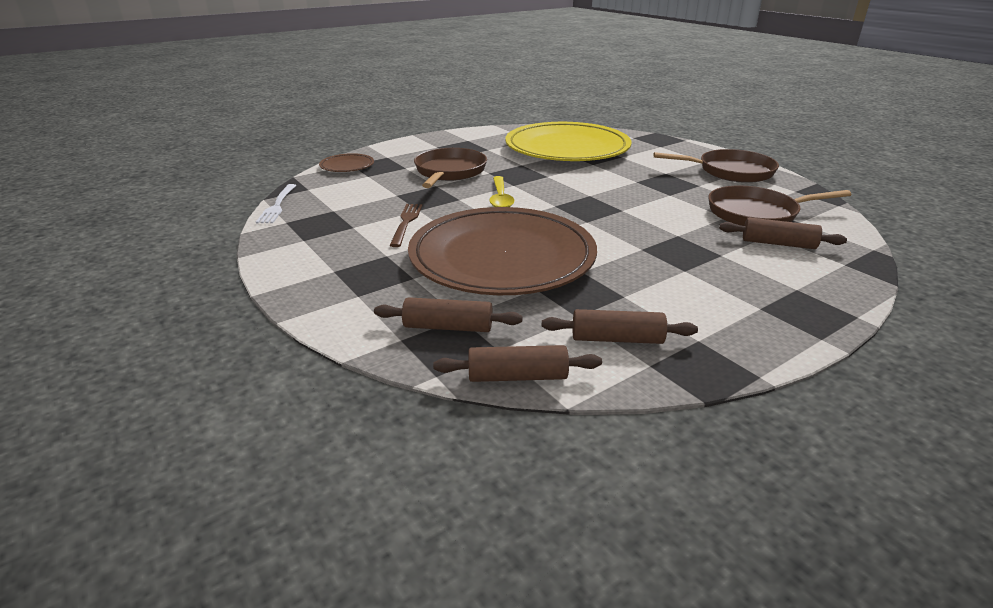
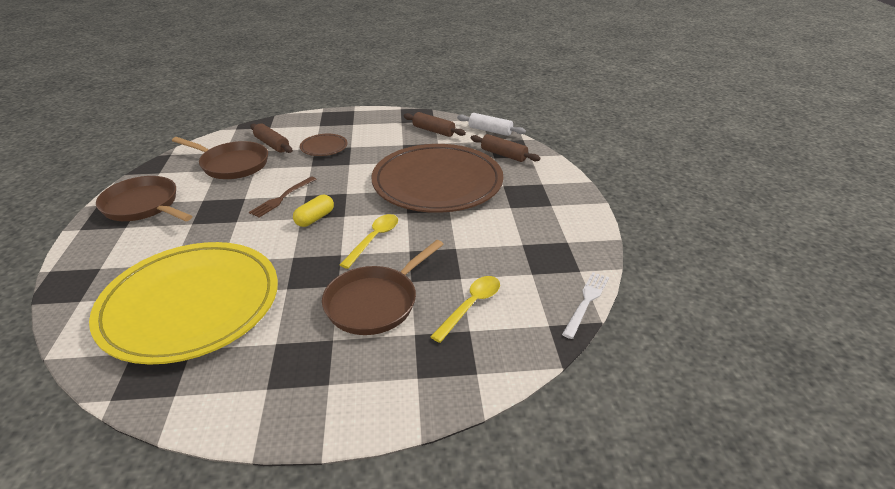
camera: 150 degrees left, 5 degrees up
(347, 166) = (483, 369): brown plate -> brown plate (324, 147)
(375, 184) = (471, 306): none -> yellow spoon
(406, 222) = (476, 235): brown fork -> brown fork (282, 198)
(517, 376) = (490, 131): brown rolling pin -> white rolling pin
(576, 197) = (315, 218): none -> yellow capsule

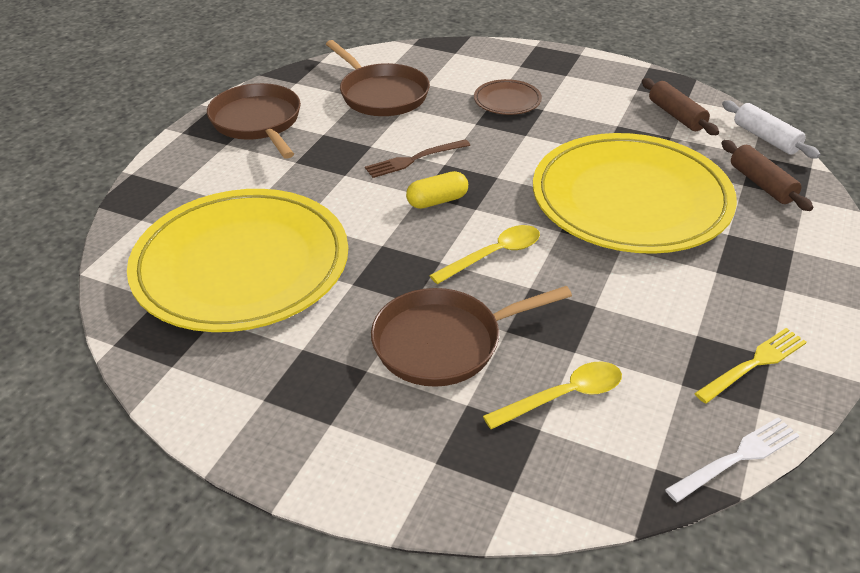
camera: 30 degrees right, 5 degrees up
(272, 144) = (444, 79): brown rolling pin -> none
(437, 183) = (630, 199): brown plate -> yellow plate
(562, 248) = (754, 363): none -> yellow fork

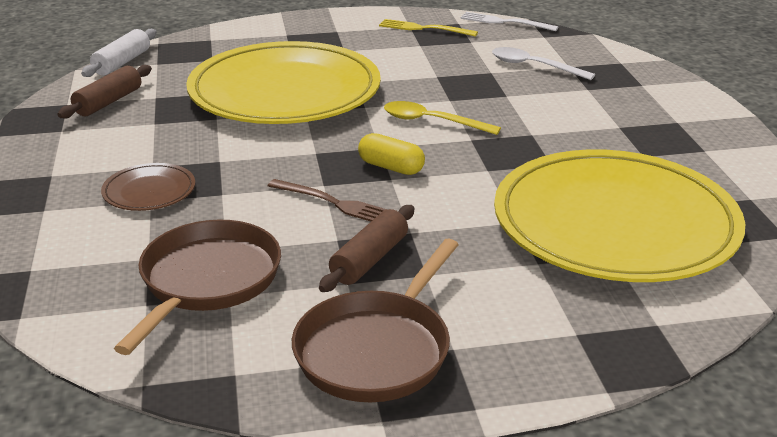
camera: 125 degrees left, 10 degrees down
(444, 342) = (551, 111): brown pan -> none
(563, 396) = (534, 66): yellow spoon -> white spoon
(761, 184) = (205, 54): brown rolling pin -> brown rolling pin (369, 260)

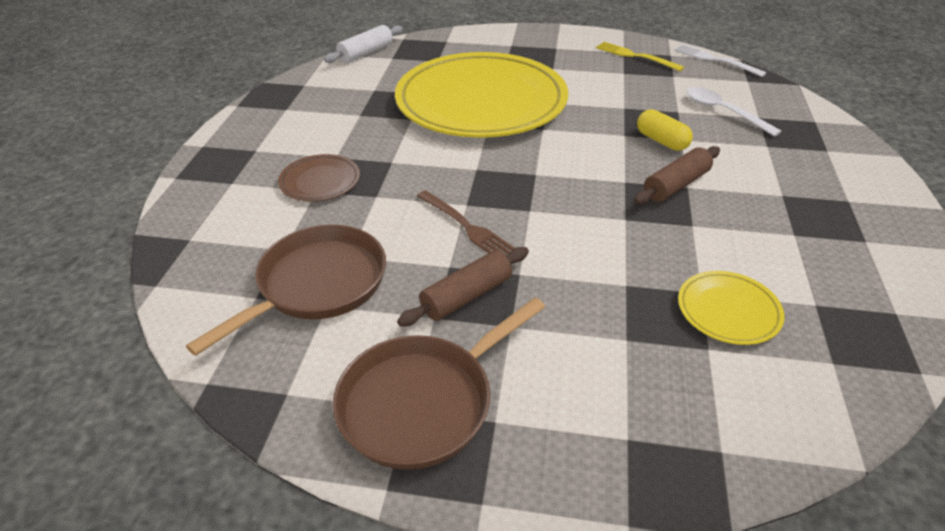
camera: 20 degrees right, 10 degrees up
(108, 102) = (335, 88): brown rolling pin -> brown rolling pin (676, 185)
(391, 167) = (535, 198): yellow capsule -> yellow capsule (661, 141)
(432, 122) = (597, 155): yellow spoon -> none
(615, 224) = (728, 310): yellow plate -> yellow plate, size x0.40

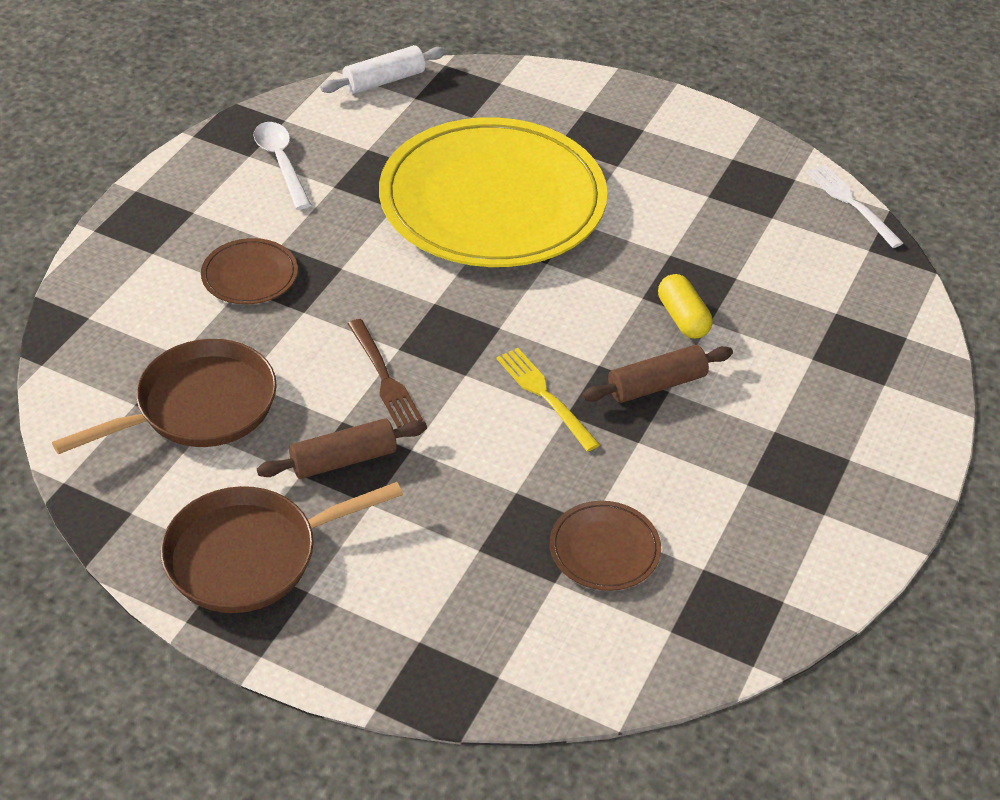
camera: 15 degrees right, 5 degrees up
(634, 56) = (742, 170): yellow fork -> yellow fork (544, 395)
(723, 112) = (795, 292): white spoon -> white spoon (281, 163)
(728, 310) = (604, 549): yellow plate -> brown plate

